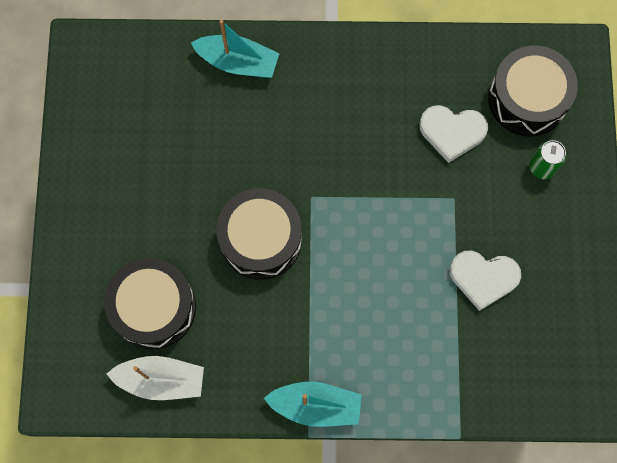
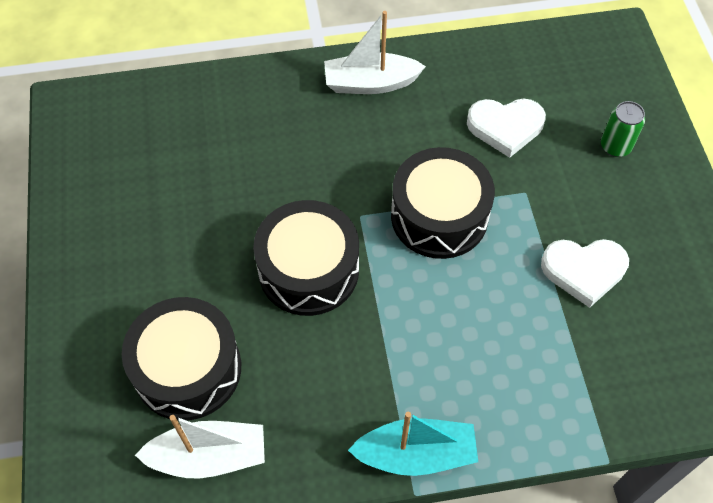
camera: 10 degrees left, 15 degrees down
(238, 62) = (250, 94): turquoise boat -> none
(344, 68) = (370, 83): none -> white boat
(527, 99) = (579, 84): black drum -> black drum (439, 216)

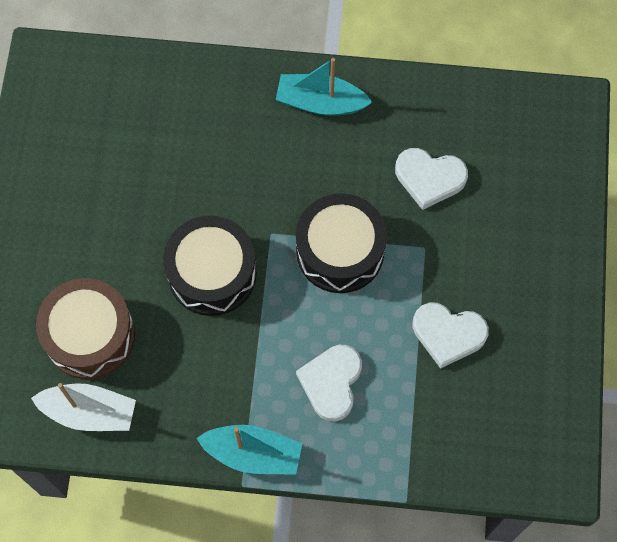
camera: 15 degrees right, 10 degrees up
(188, 369) = (90, 335): black drum -> brown drum
(370, 83) = (320, 102): white boat -> turquoise boat
(478, 352) = (331, 383): none -> white heart
(615, 146) = (523, 222): green can -> none

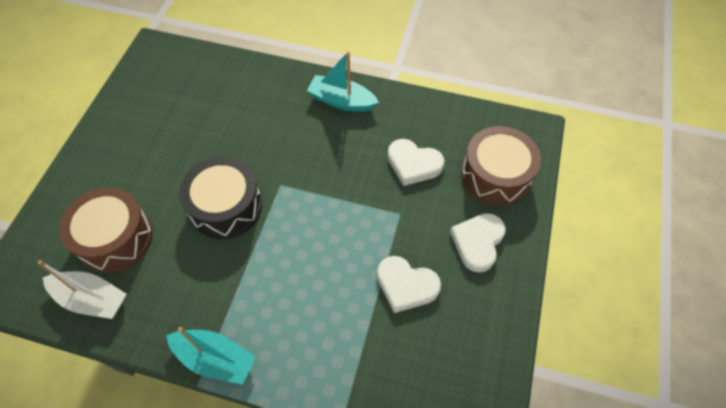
camera: 10 degrees right, 10 degrees down
(331, 383) = (298, 309): white heart -> white heart (478, 242)
(340, 251) = (331, 206): black drum -> none
(533, 177) = (496, 175): none -> brown drum

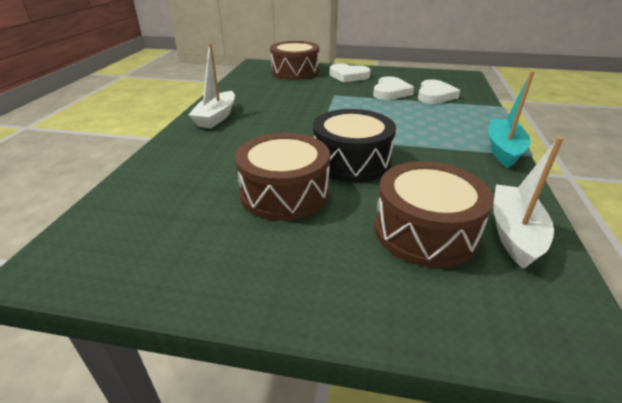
camera: 95 degrees left, 25 degrees down
(189, 154) = (284, 193): none -> brown drum
(341, 101) = (216, 117): turquoise boat -> white boat
(413, 164) = (288, 92): white heart -> white heart (435, 95)

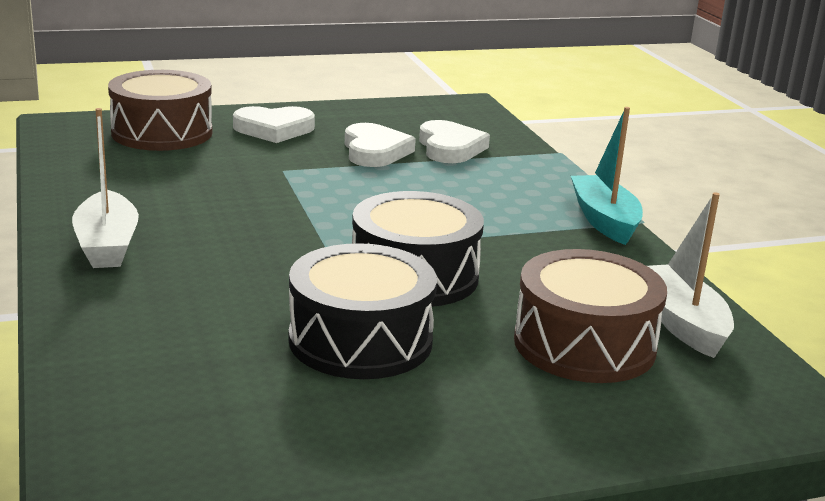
camera: 30 degrees left, 10 degrees down
(284, 193) = (360, 340): brown drum -> black drum

